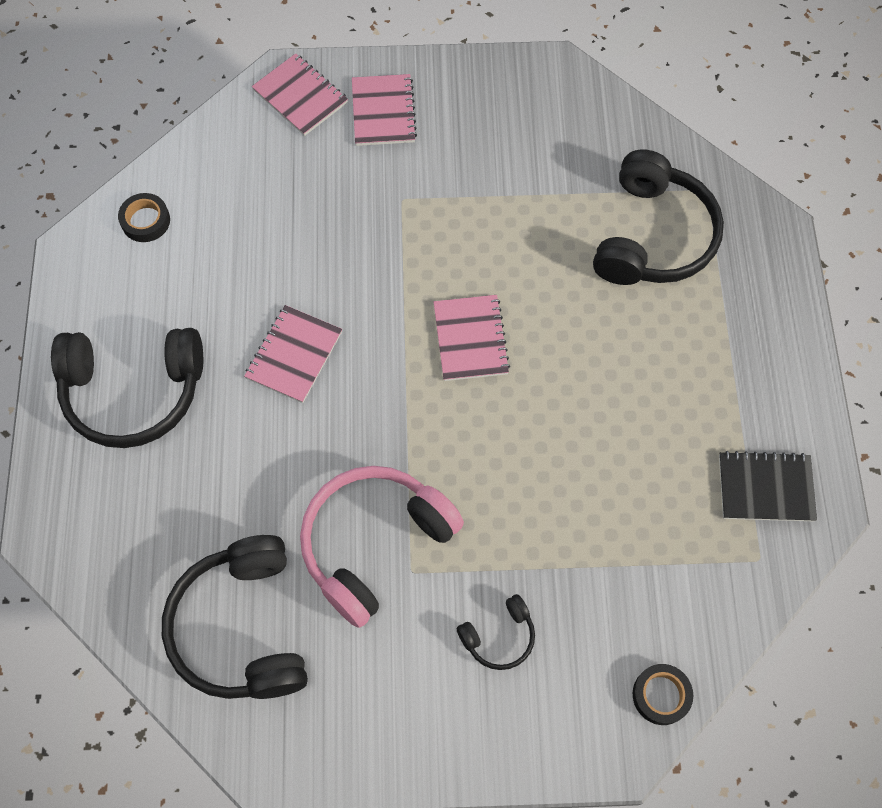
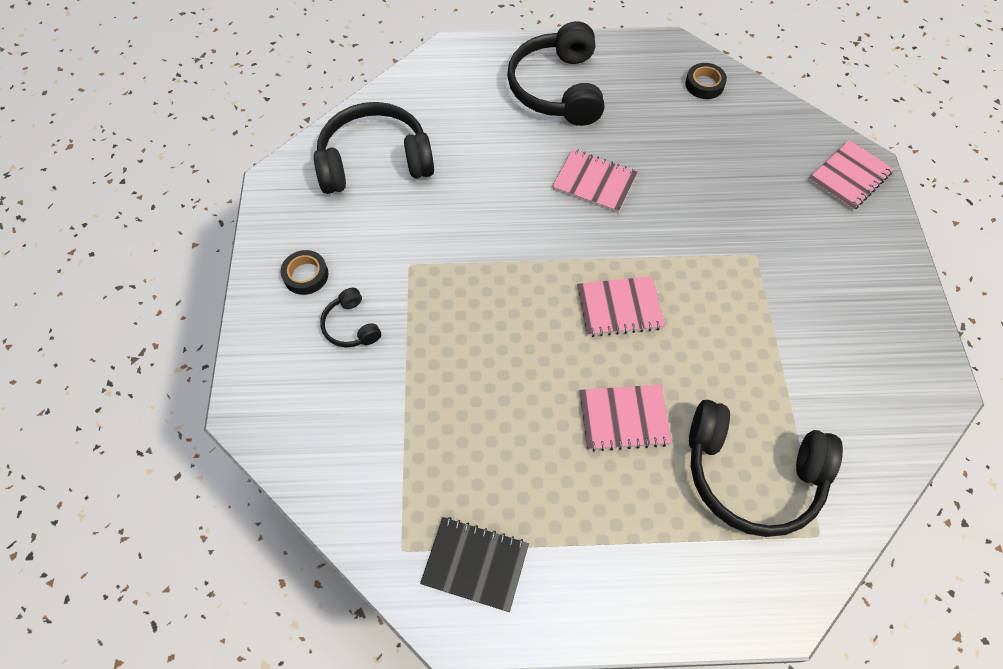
camera: 90 degrees right, 5 degrees down
(375, 544) = (433, 240): pink headphones -> none
(383, 112) = (848, 239): pink notebook -> pink notebook (623, 418)
(661, 695) = (287, 449): black tape -> black tape (306, 275)
(765, 488) = (475, 564): black notebook -> black notebook turned 75 degrees counterclockwise

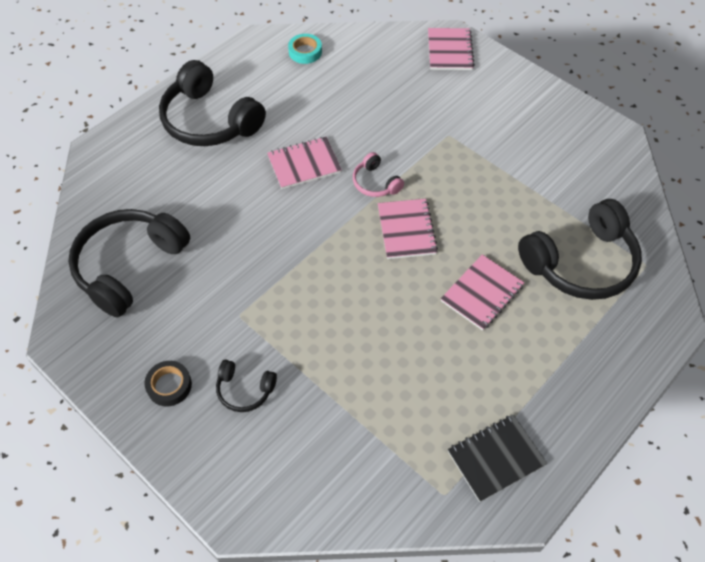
camera: 45 degrees left, 5 degrees down
(619, 307) = (406, 230): pink notebook -> pink notebook turned 45 degrees counterclockwise
(638, 245) = (375, 183): none -> pink headphones
(704, 84) = (305, 52): black tape -> turquoise tape

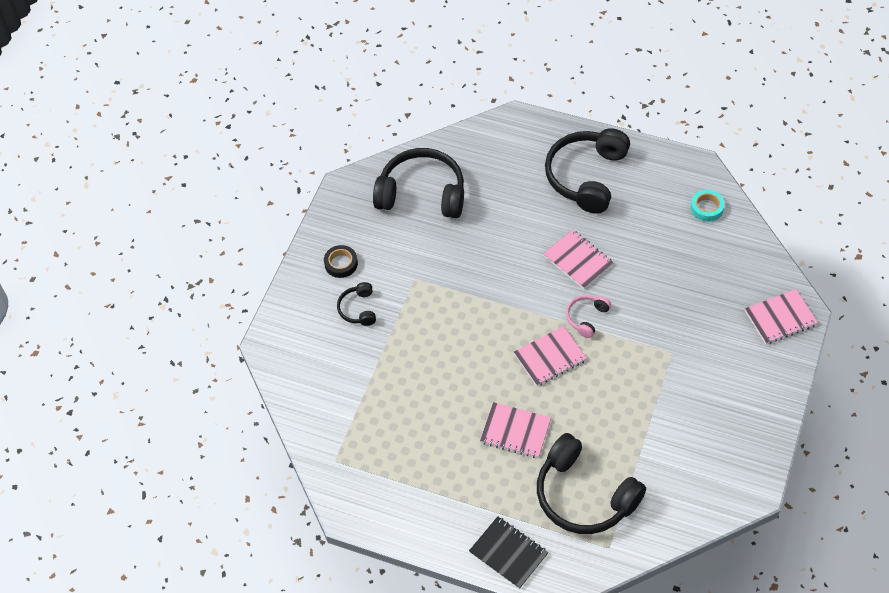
camera: 70 degrees right, 0 degrees up
(496, 458) = (377, 484): black notebook -> black notebook (508, 553)

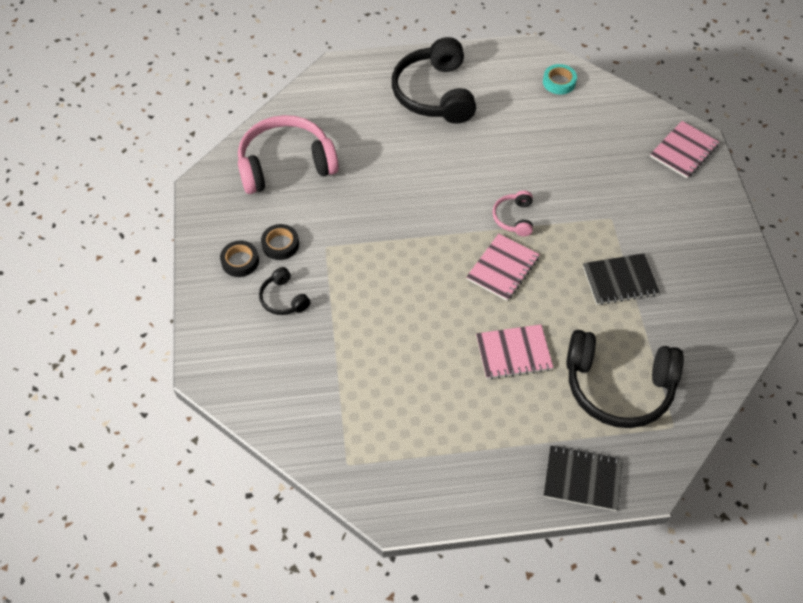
camera: 30 degrees left, 0 degrees up
(380, 262) = (280, 244): none -> black tape
(422, 194) = (286, 165): black headphones -> pink headphones
(578, 260) = (473, 170): pink notebook -> none
(643, 409) = (619, 280): none -> black notebook

